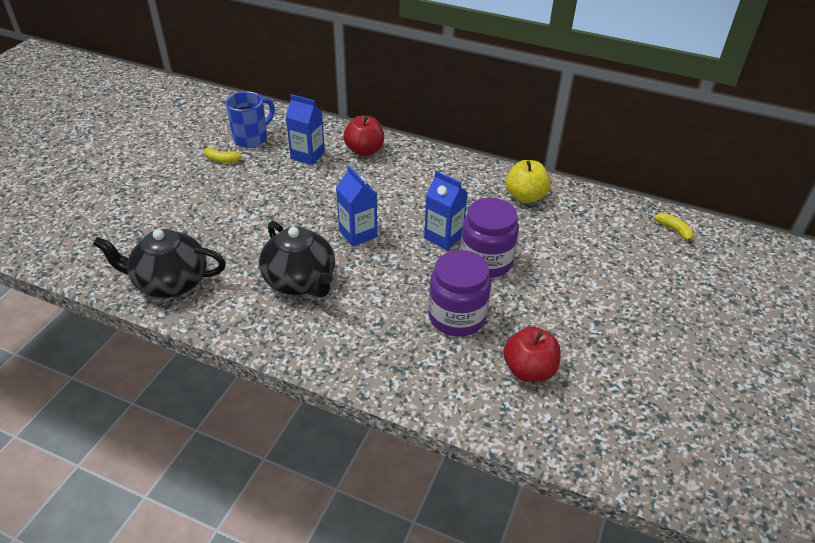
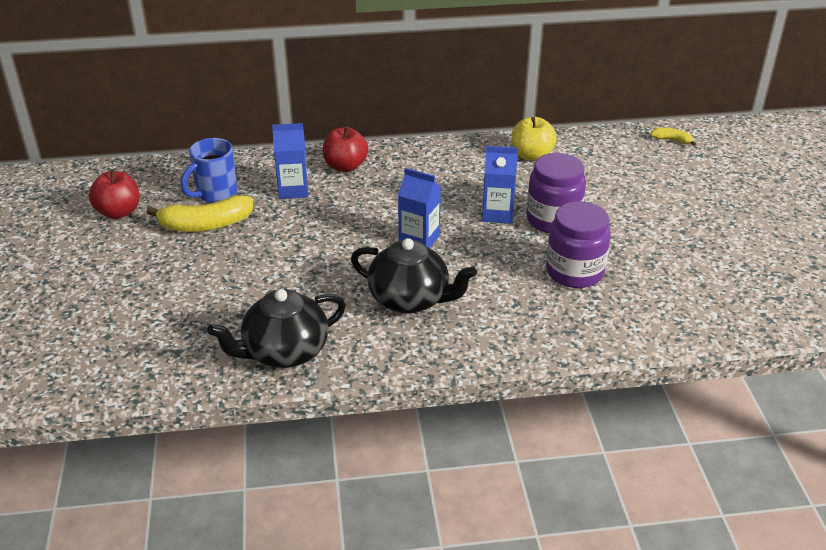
camera: 30 degrees left, 5 degrees down
(221, 160) = (206, 225): yellow banana -> yellow banana, size x2.03
(251, 138) = (215, 194): blue mug -> blue mug turned 150 degrees counterclockwise
(529, 370) = (669, 287): red apple -> red apple (119, 212)

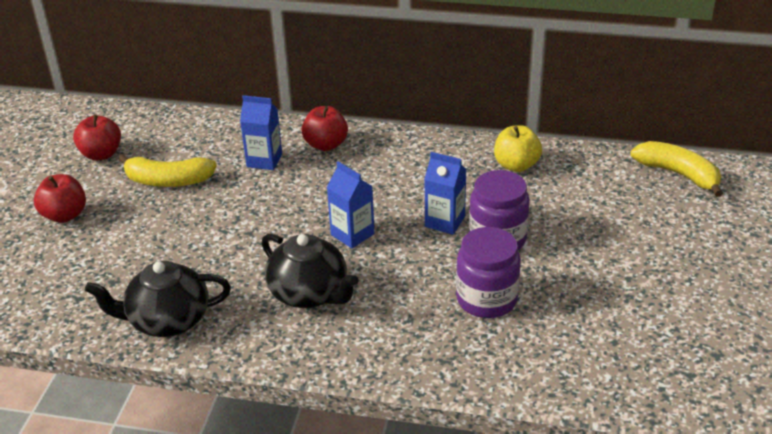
camera: 20 degrees right, 0 degrees up
(114, 276) = (65, 215): none -> red apple
(215, 194) = (193, 152): blue mug -> none
(672, 140) = (678, 174): yellow banana -> yellow banana, size x2.03

